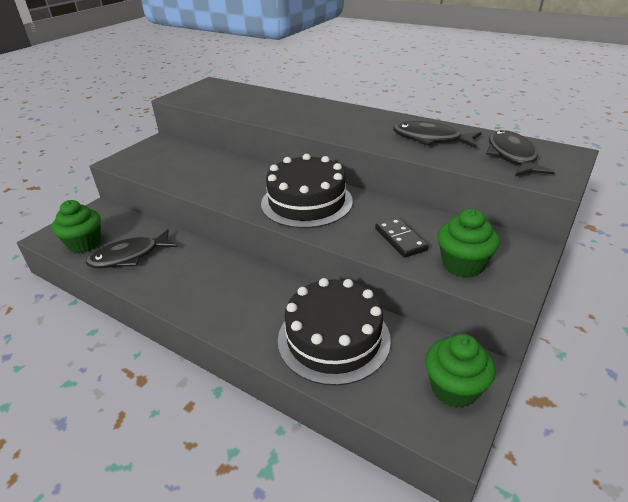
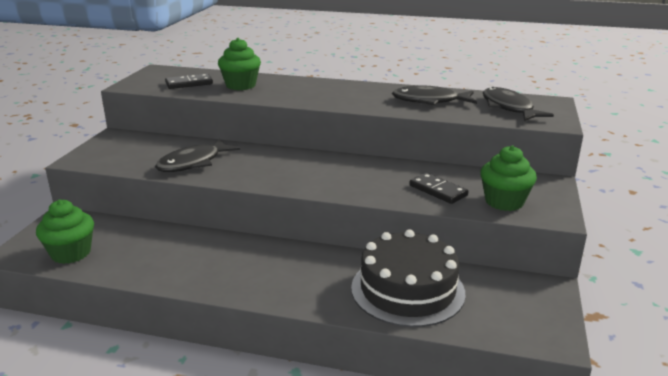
camera: 20 degrees left, 10 degrees down
(129, 256) = (137, 257): black fish -> black fish (193, 163)
(224, 99) = (189, 83): none -> black domino
(306, 202) = (327, 172): black cake -> none
(454, 388) = (535, 306): green cupcake -> green cupcake (241, 85)

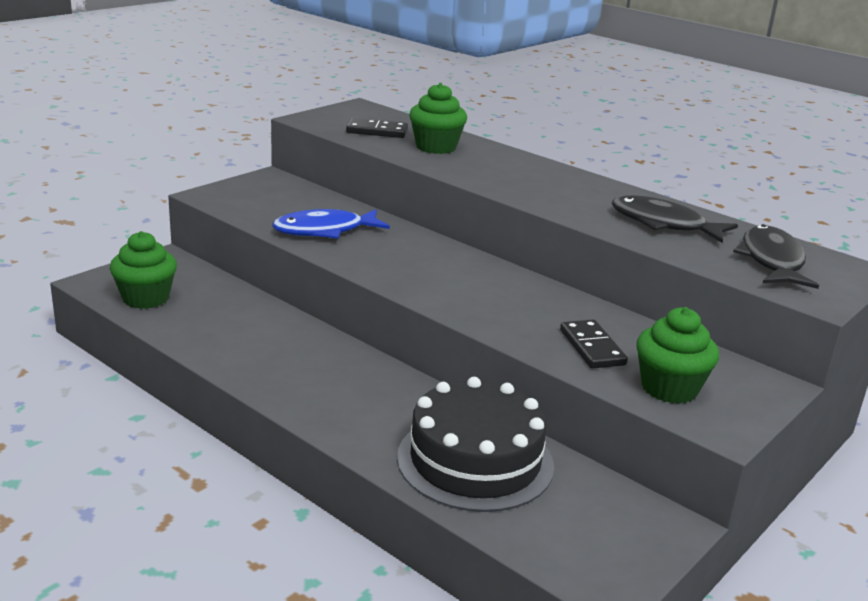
camera: 25 degrees right, 0 degrees up
(193, 163) = (325, 231): black fish -> blue fish

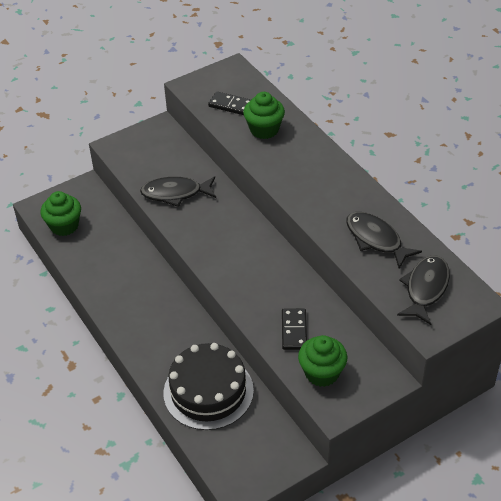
camera: 20 degrees right, 20 degrees up
(325, 231) = (175, 193): blue fish -> black fish

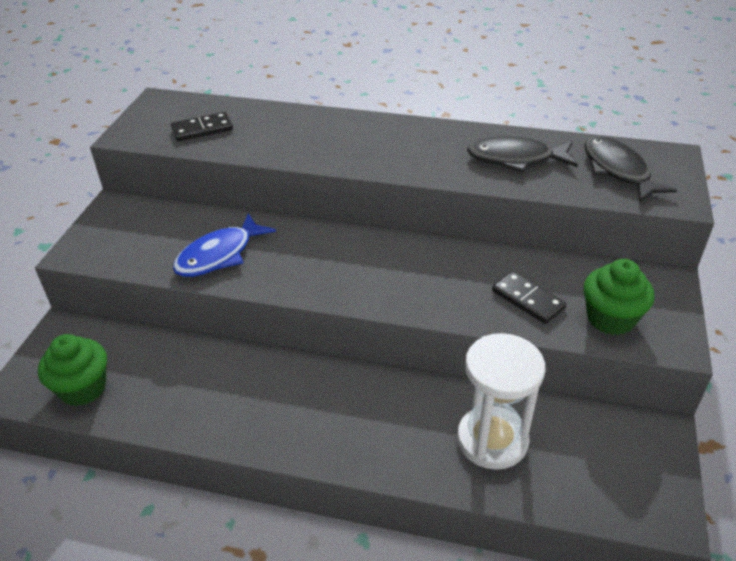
camera: 45 degrees left, 5 degrees down
(175, 193) = (219, 255): black fish -> blue fish
(208, 391) = (492, 440): black cake -> white hourglass
(264, 129) = (269, 131): green cupcake -> none

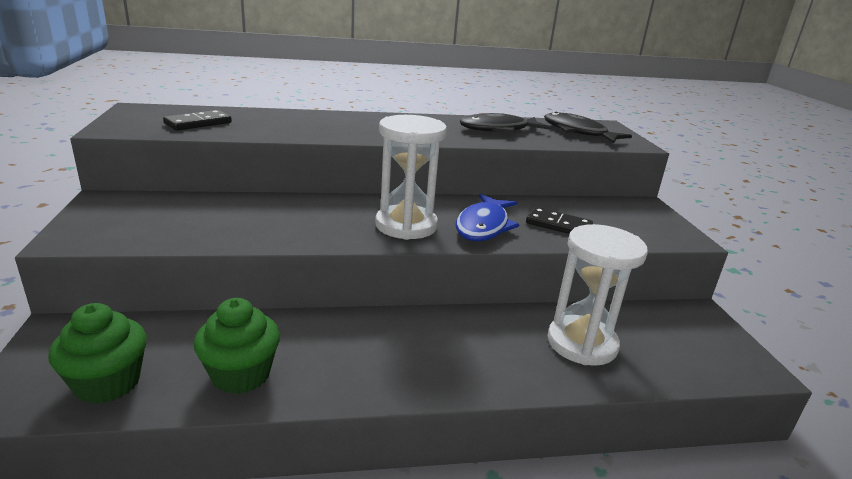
camera: 25 degrees left, 15 degrees down
(219, 255) = (249, 225): blue fish -> blue fish (484, 226)
(362, 276) = (406, 225): none -> white hourglass
(610, 318) = (629, 229): green cupcake -> green cupcake (241, 375)

